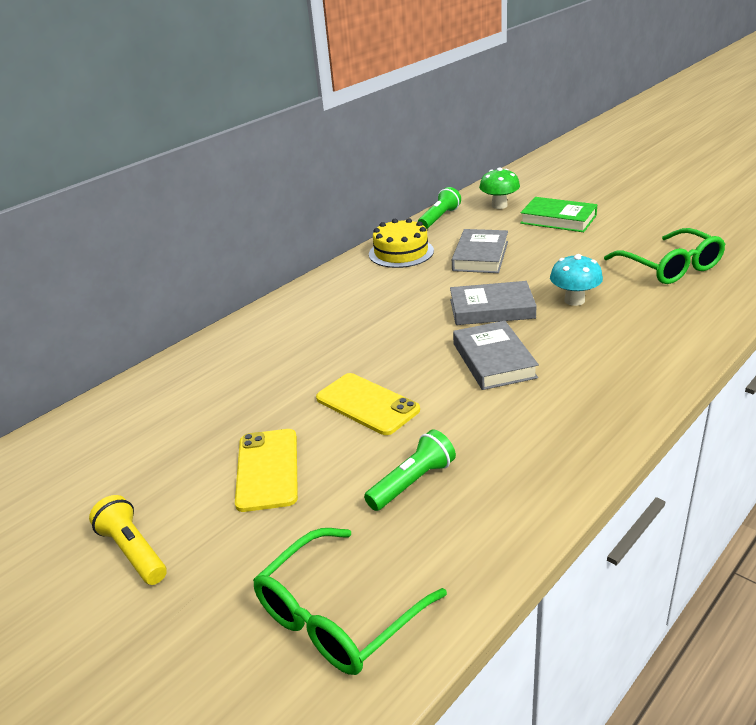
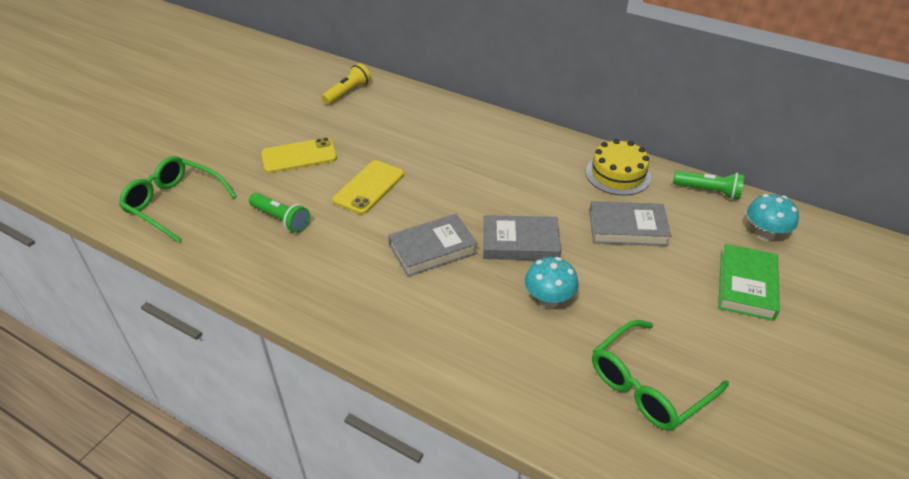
camera: 75 degrees right, 10 degrees up
(133, 551) = (235, 124): yellow flashlight -> yellow flashlight (347, 92)
(491, 309) = (520, 242): grey book -> grey book turned 75 degrees counterclockwise
(499, 205) = (764, 234): green mushroom -> turquoise mushroom

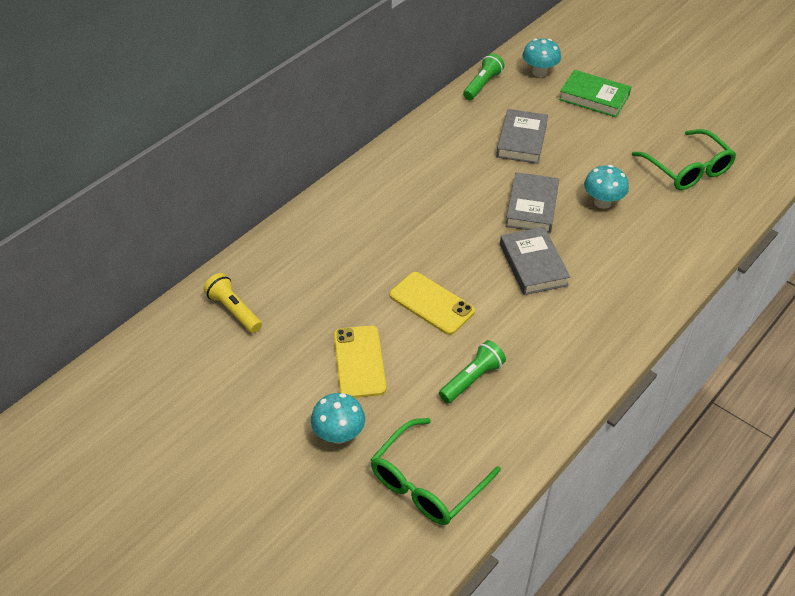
camera: 80 degrees left, 5 degrees up
(226, 155) = (339, 434): none -> turquoise mushroom
(618, 174) = (448, 129): yellow cake -> none

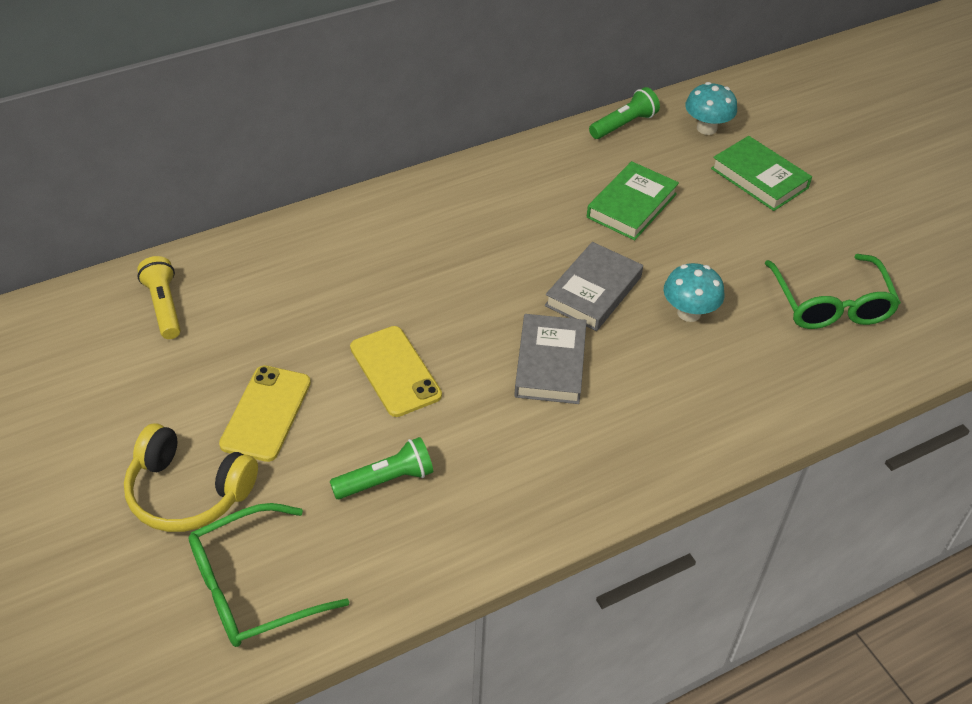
camera: 20 degrees right, 0 degrees up
(339, 434) = (188, 492): turquoise mushroom -> yellow headphones
(522, 140) = (632, 206): grey book -> green book

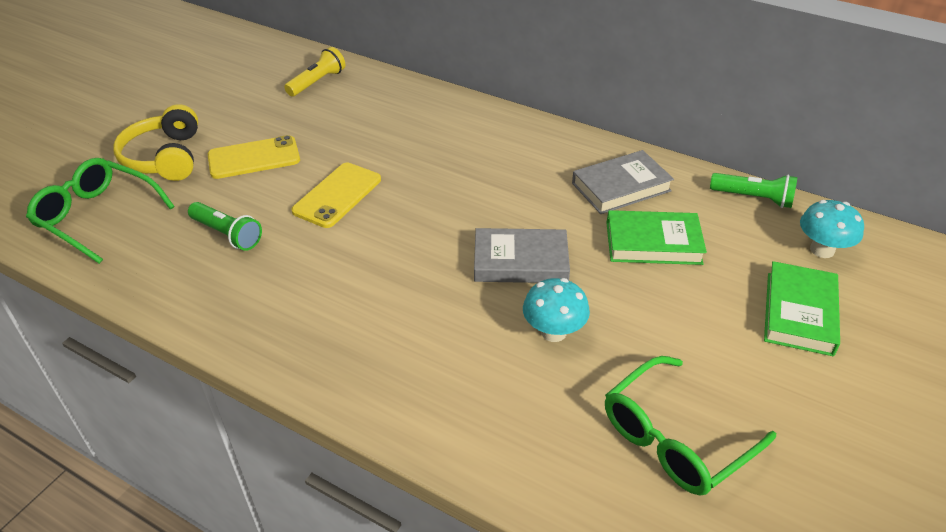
camera: 60 degrees right, 5 degrees down
(550, 364) = (412, 270): grey book -> grey book (621, 187)

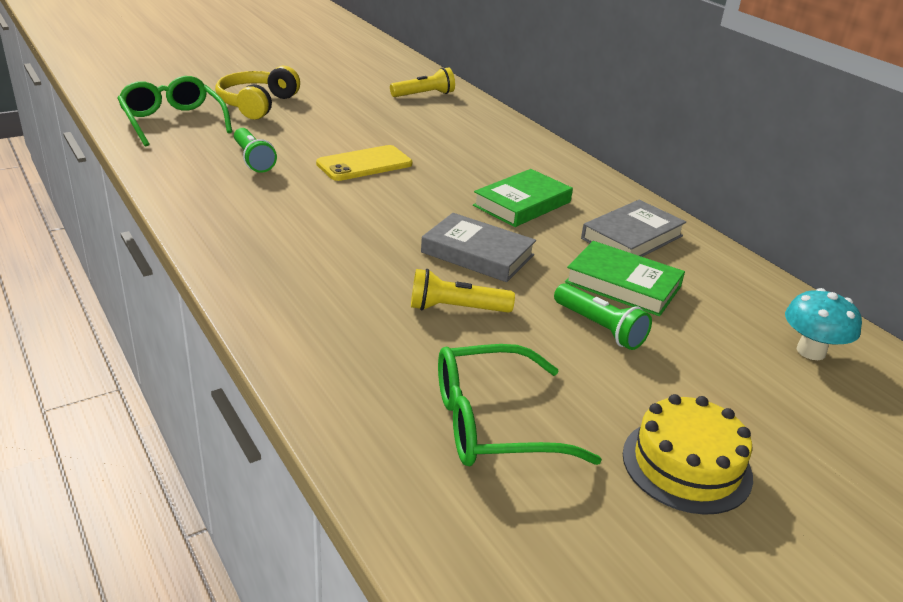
camera: 25 degrees right, 10 degrees down
(254, 158) = (323, 123): yellow phone -> none
(553, 332) = (456, 309): turquoise mushroom -> yellow flashlight
(621, 187) = (632, 237): grey book -> grey book turned 45 degrees counterclockwise
(753, 198) = (770, 289): green flashlight -> green flashlight (599, 328)
(799, 313) = (730, 387): green book -> green book (522, 204)
(826, 404) = (686, 465): none -> yellow cake

